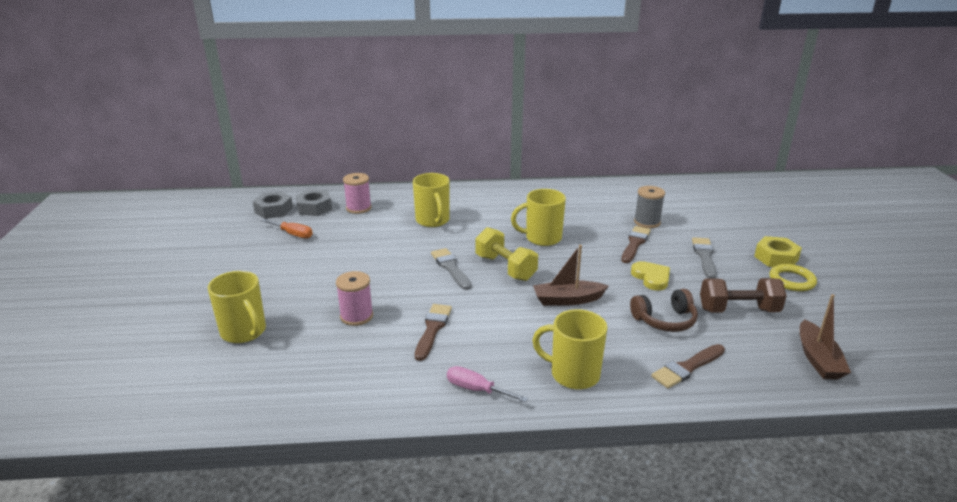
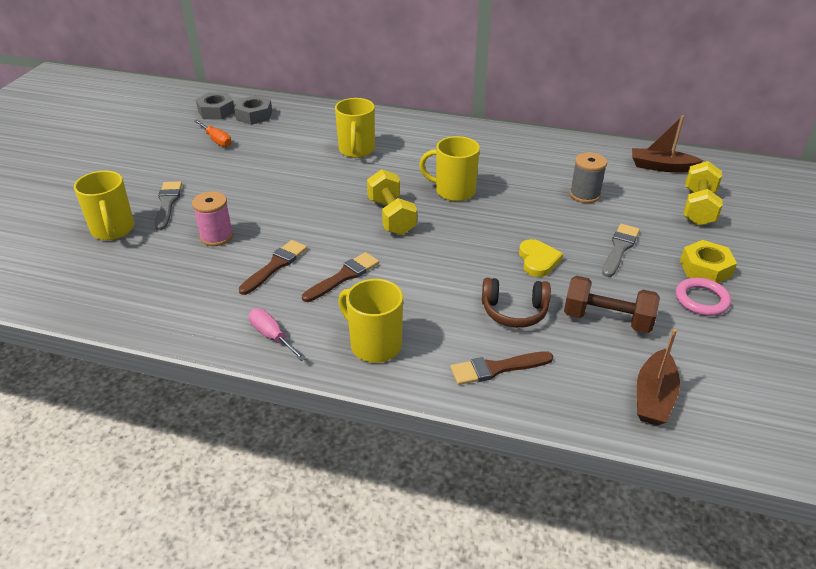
camera: 20 degrees right, 10 degrees up
(358, 208) = (295, 123): pink spool -> none
(450, 268) = (337, 205): grey brush -> grey brush (167, 203)
(567, 300) = (428, 265): brown boat -> brown boat (661, 167)
(635, 243) = (550, 217): brown brush -> brown brush (343, 276)
(735, 216) = (698, 207): none -> yellow dumbbell
(791, 280) = (701, 300): yellow ring -> pink ring

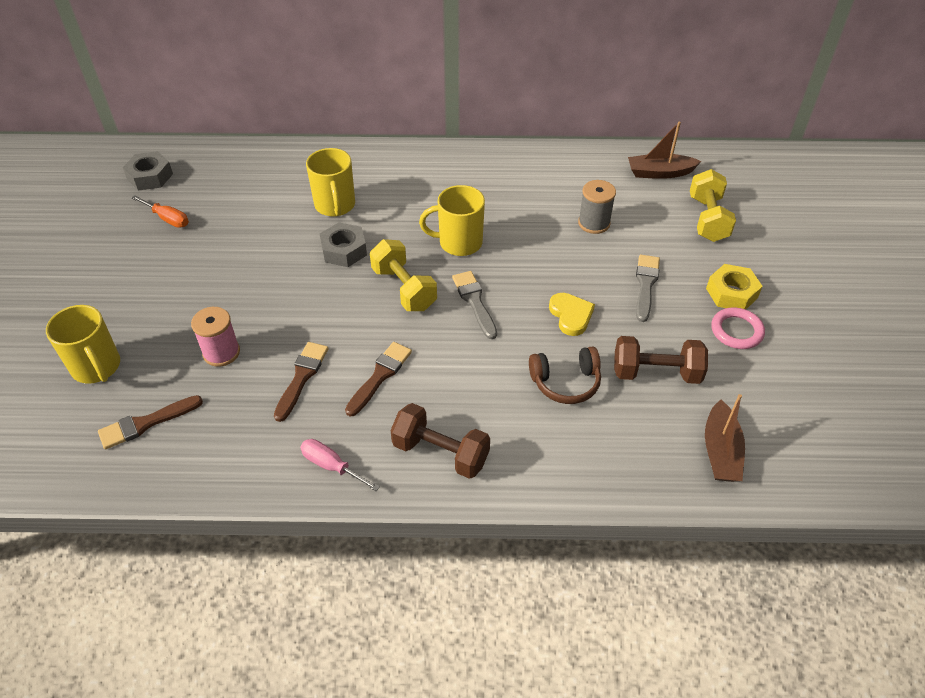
camera: 15 degrees left, 10 degrees up
(167, 203) = (146, 318): grey brush -> grey brush (474, 302)
(254, 115) = (198, 175): grey nut -> grey nut (344, 250)
(374, 345) = (440, 453): yellow mug -> brown dumbbell
(496, 368) = (568, 453): brown brush -> brown brush (146, 423)

